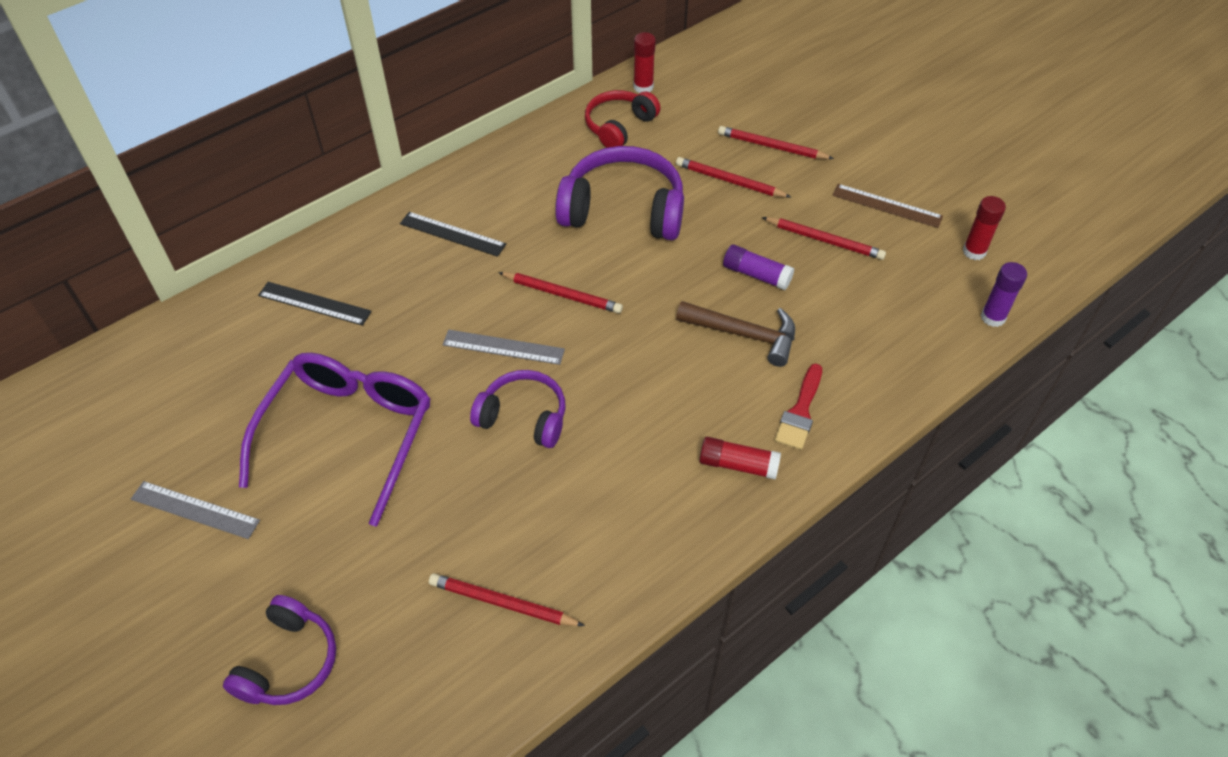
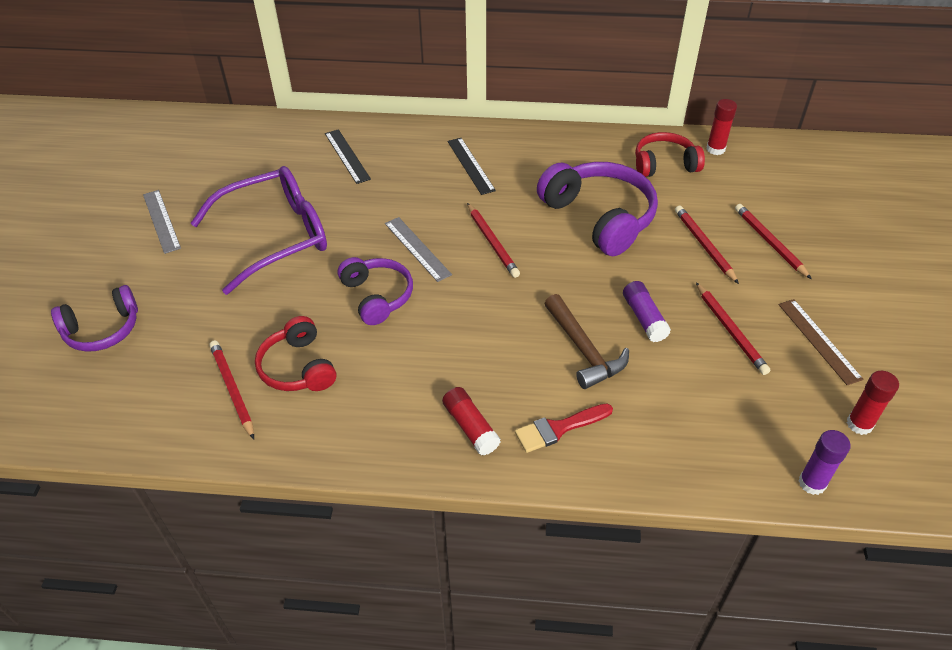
camera: 45 degrees right, 5 degrees down
(536, 535) = (298, 367): none -> red headphones

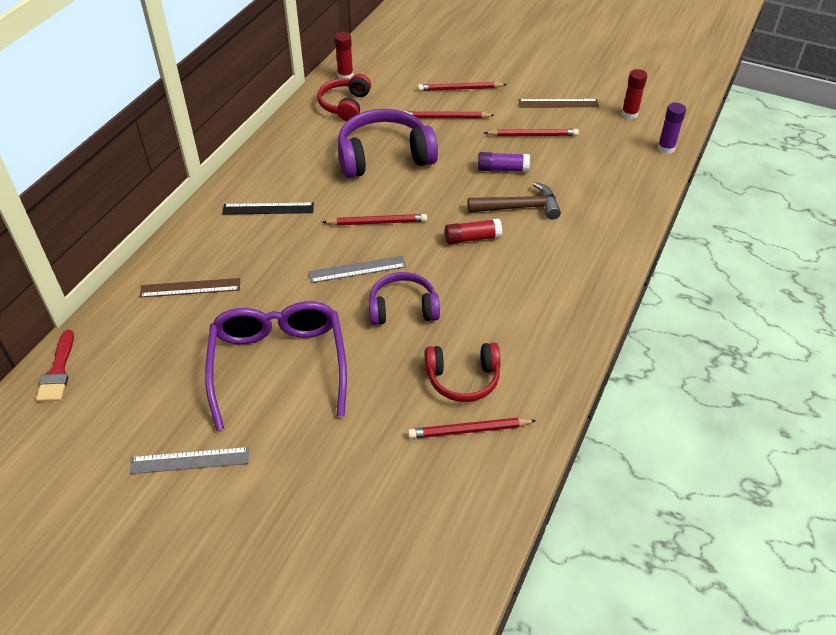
camera: 70 degrees left, 0 degrees up
(103, 330) = (338, 532): purple headphones -> none
(347, 156) = (190, 288): black ruler -> brown ruler
(470, 427) = (568, 286): red glue stick -> red glue stick (472, 238)
(558, 428) = (586, 241): red brush -> red brush (58, 371)

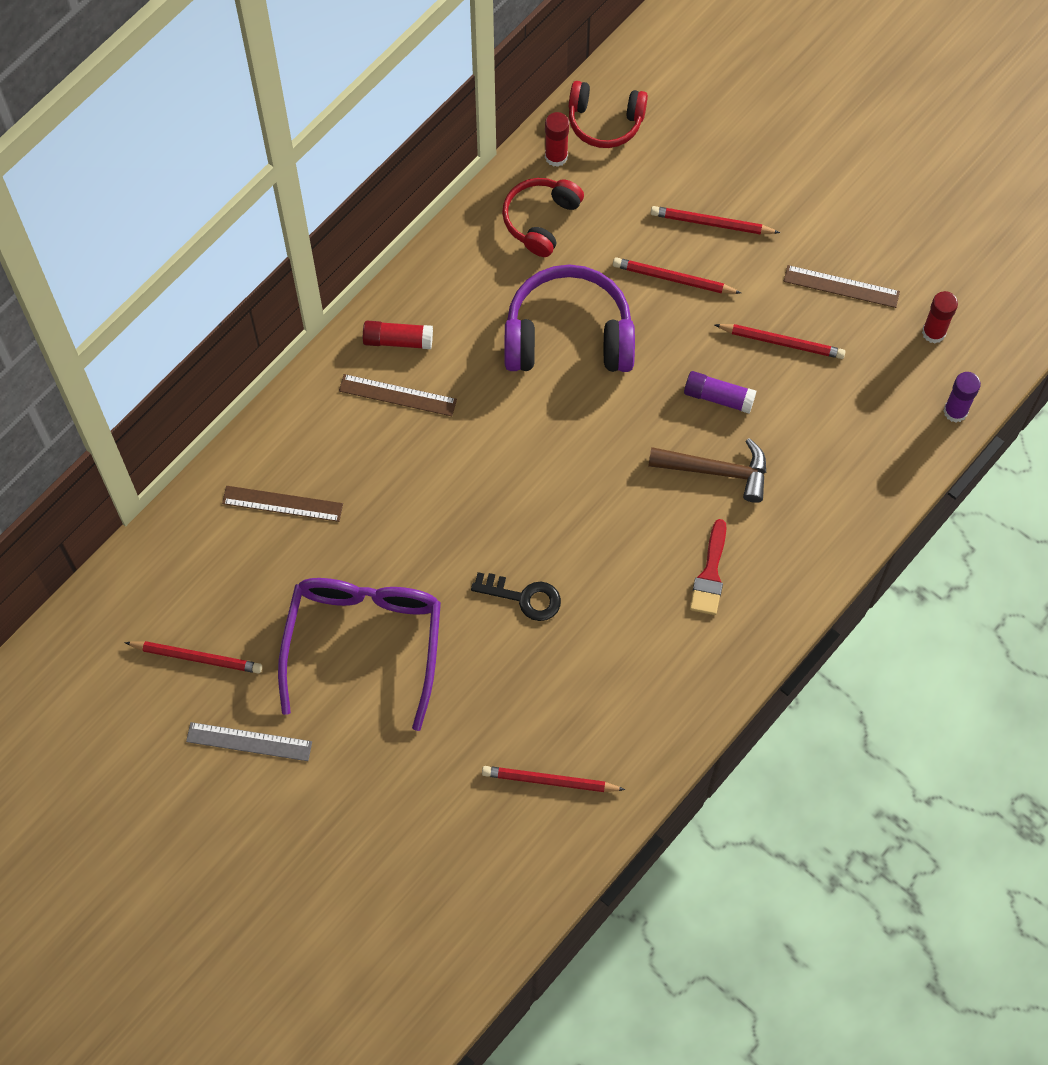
camera: 15 degrees right, 20 degrees up
(58, 371) = (122, 589): red brush -> red brush (710, 574)
(268, 208) = (397, 395): black ruler -> brown ruler
(357, 269) = (485, 524): grey ruler -> none
(377, 222) = (529, 452): red pencil -> red pencil (197, 657)
(403, 308) = (524, 597): purple headphones -> black key
(463, 379) = (563, 713): red headphones -> red headphones (605, 121)
(472, 238) = (640, 508): red glue stick -> red glue stick (398, 340)

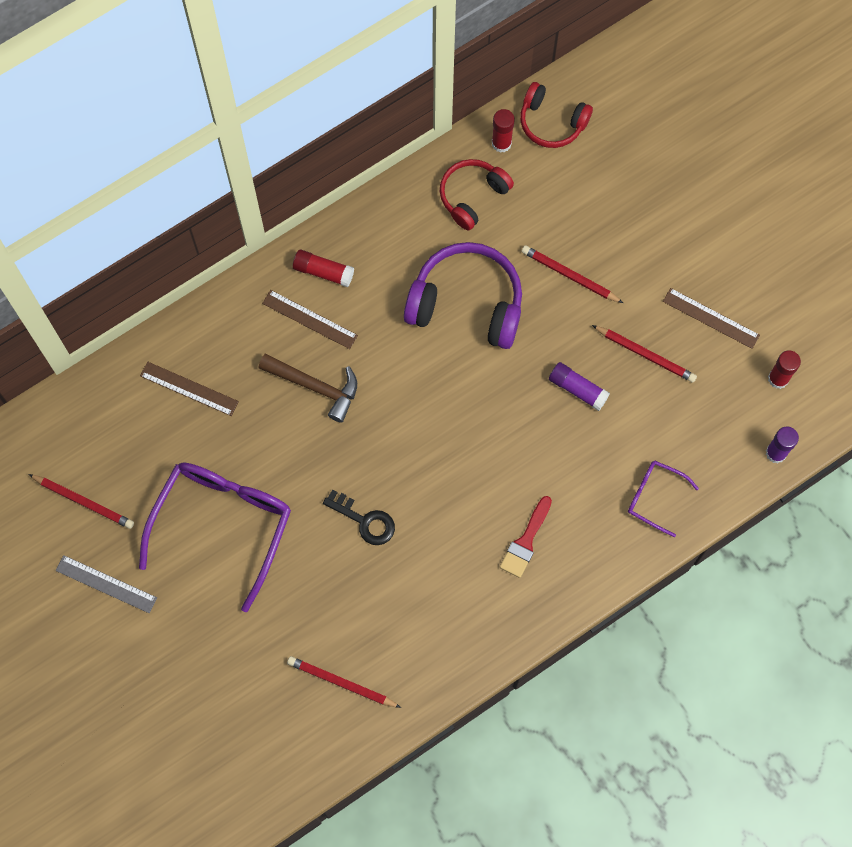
camera: 15 degrees right, 5 degrees up
(711, 223) = (616, 234): red pencil -> none
(716, 471) = (557, 453): brown hammer -> brown hammer (315, 387)
(837, 491) = (654, 497): none -> purple glasses

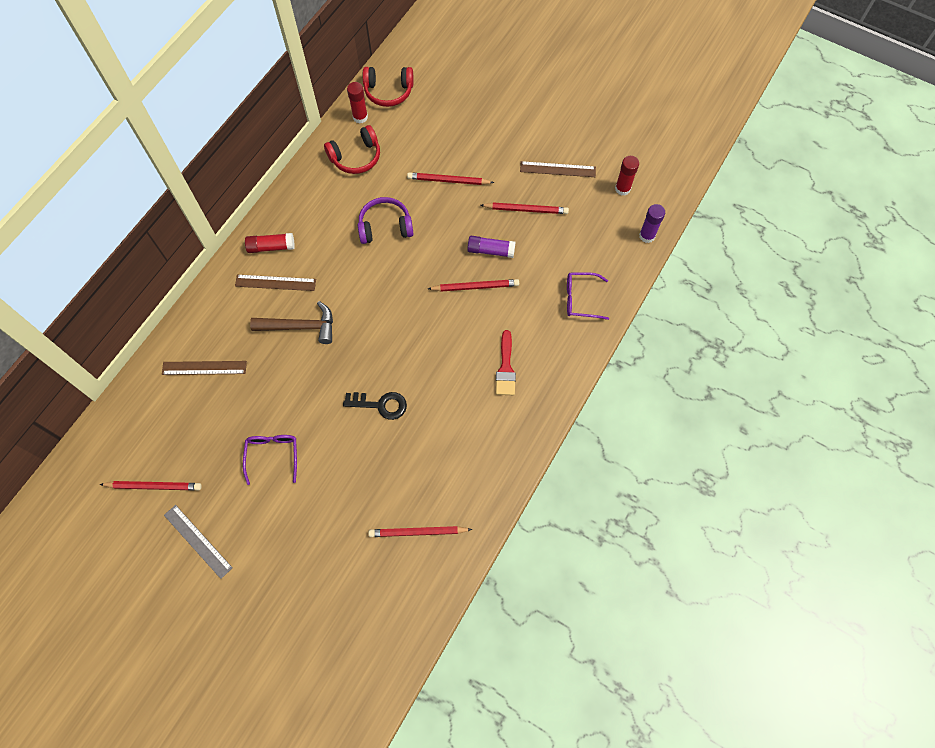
camera: 25 degrees left, 5 degrees down
(106, 584) = (198, 541): grey ruler -> grey ruler turned 45 degrees clockwise
(222, 525) = (272, 455): purple glasses -> purple glasses, size x0.49
(467, 303) = (385, 226): purple headphones -> purple headphones, size x0.62
(472, 196) = (356, 157): red headphones -> red headphones turned 135 degrees counterclockwise
(538, 426) = (475, 287): none -> red pencil

